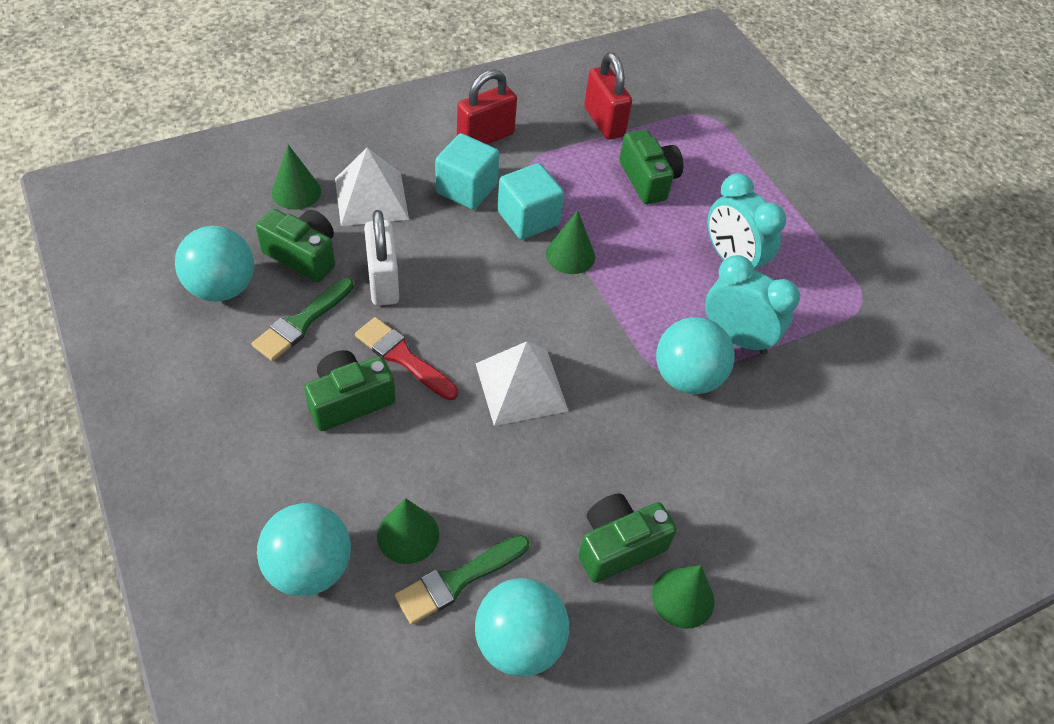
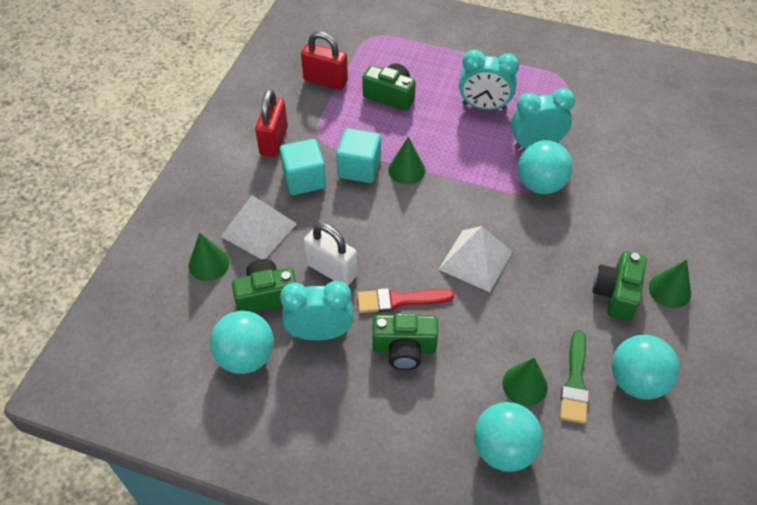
camera: 40 degrees left, 0 degrees up
(301, 322) = (320, 333): green brush -> turquoise clock
(349, 400) = (404, 349): green camera -> green camera turned 105 degrees counterclockwise

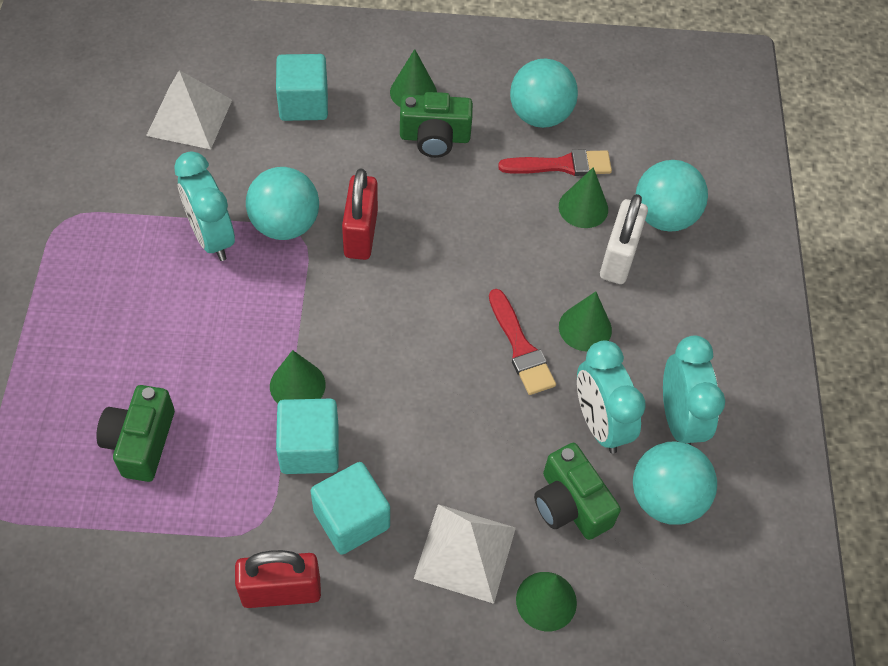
camera: 110 degrees left, 5 degrees up
(325, 81) = (119, 553): red padlock -> red padlock (361, 234)
(331, 270) = (502, 436): white padlock -> white padlock (618, 258)
(404, 349) = (585, 328): green camera -> green cone
(475, 260) = (432, 277): white pyramid -> white pyramid (189, 117)
(484, 106) = (143, 310): turquoise clock -> turquoise clock (679, 419)
(575, 382) = (562, 165): green brush -> red brush
(659, 214) = (303, 104): none -> turquoise cube

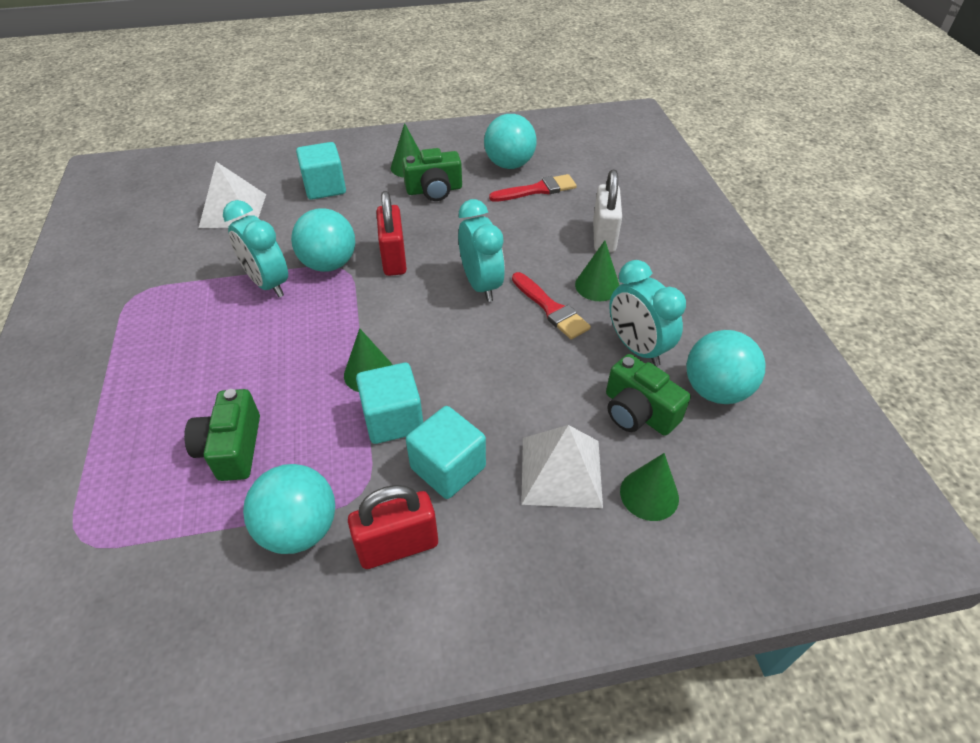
camera: 10 degrees left, 10 degrees down
(583, 207) = (564, 211): green cone -> none
(664, 216) = (626, 206): turquoise ball -> turquoise ball (299, 529)
(679, 419) = (699, 332): turquoise clock -> turquoise clock (481, 285)

